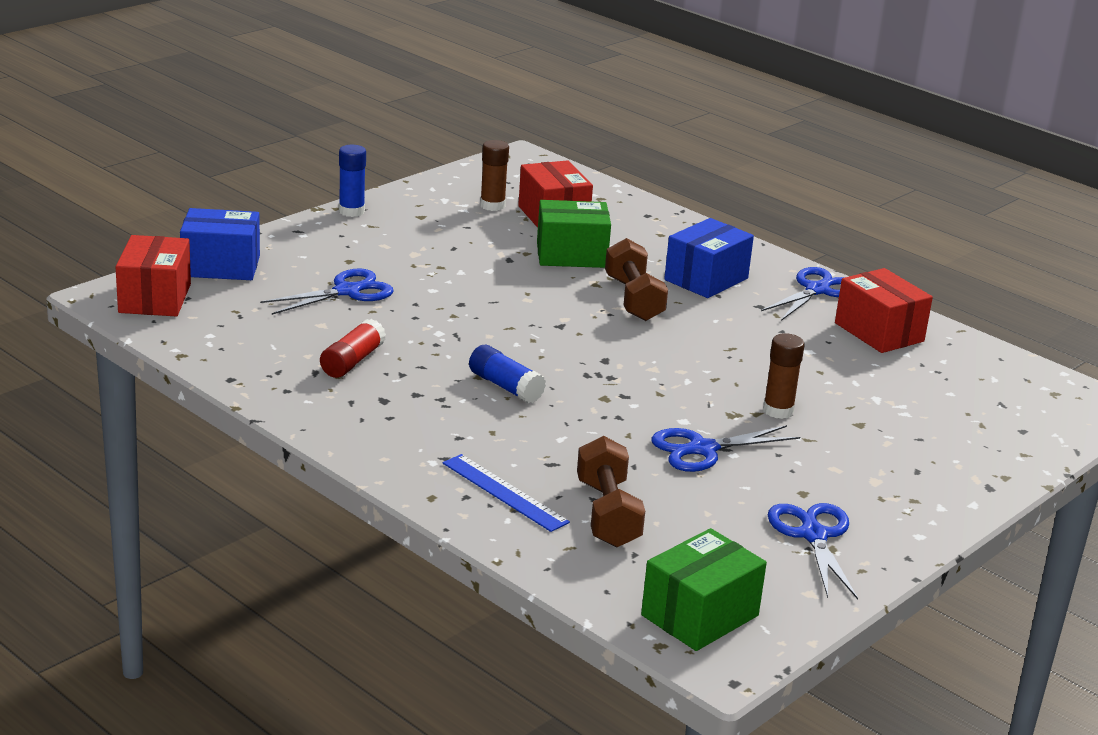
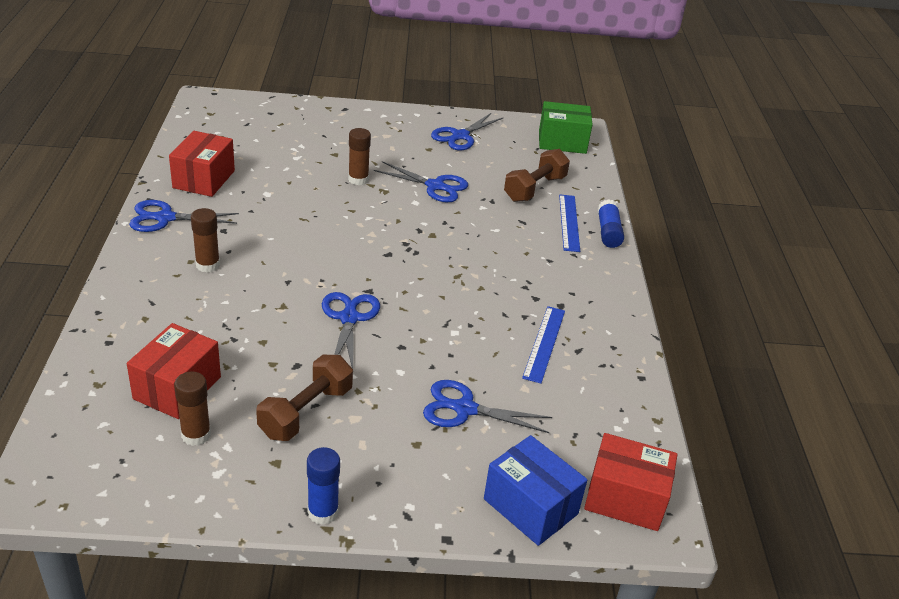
camera: 135 degrees left, 10 degrees up
(155, 298) = (625, 498): red box -> red box turned 60 degrees clockwise
(352, 361) = (544, 343): red glue stick -> blue ruler
(505, 387) = (476, 272): blue glue stick -> blue glue stick (608, 232)
(534, 300) = (349, 318): none -> blue scissors
(571, 255) = (246, 340): green box -> none
(633, 299) = (285, 280): brown dumbbell -> brown dumbbell (306, 412)
(706, 279) = (208, 265): blue box -> brown glue stick

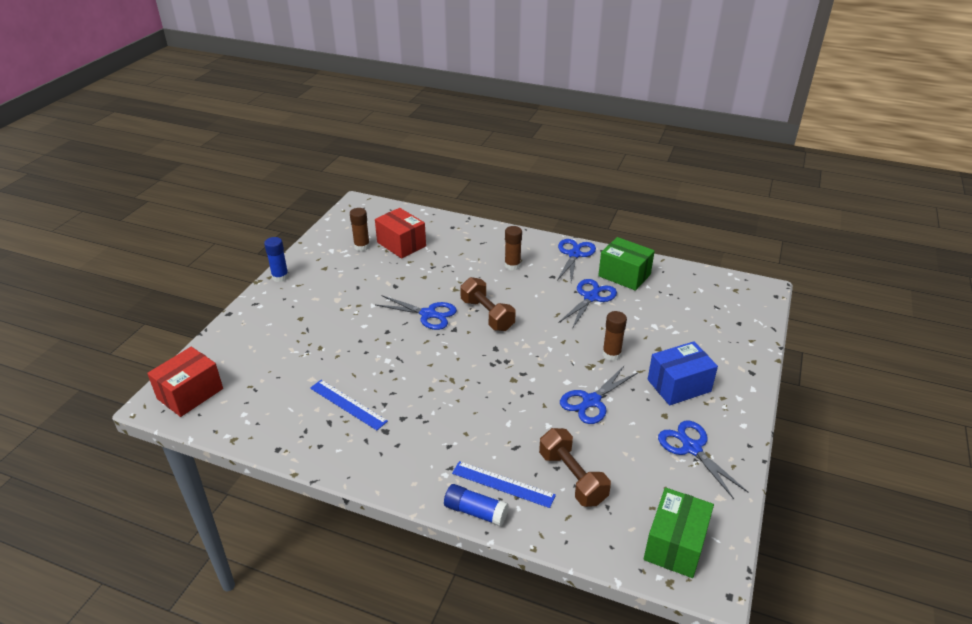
camera: 115 degrees right, 0 degrees up
(204, 179) = (624, 275): red box -> green box
(306, 412) = (354, 283): brown dumbbell -> brown dumbbell (487, 315)
(465, 409) = (312, 345): blue scissors -> blue scissors (591, 297)
(530, 506) = (220, 350): blue box -> blue box (679, 385)

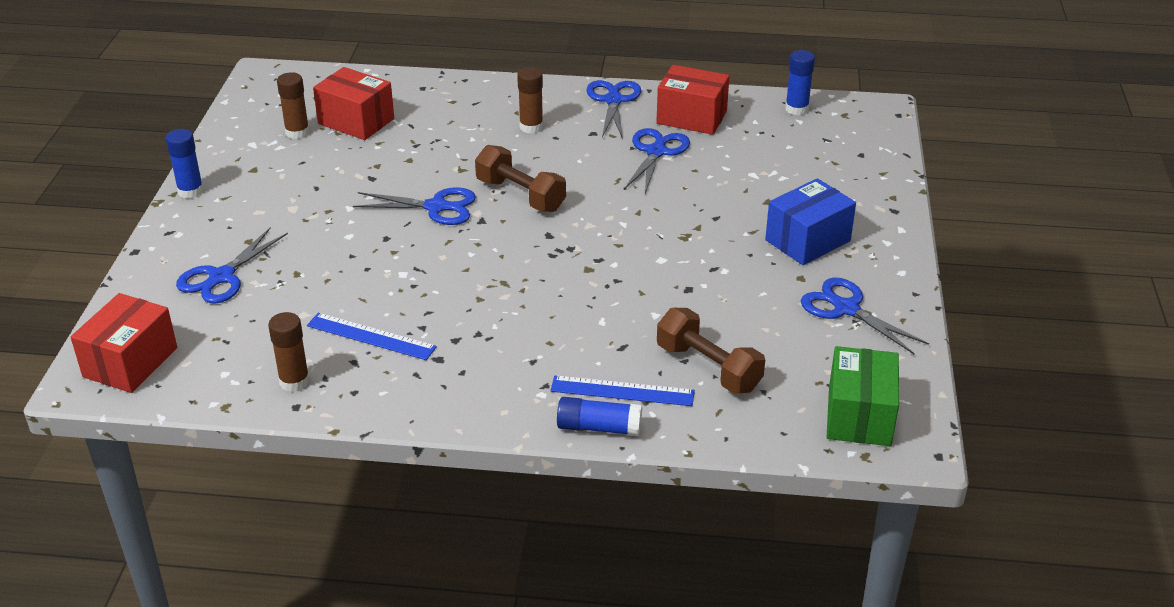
camera: 15 degrees left, 0 degrees up
(591, 401) = (701, 277): blue scissors -> blue scissors (221, 277)
(611, 354) = (708, 217): brown glue stick -> brown glue stick (294, 381)
(624, 275) = (691, 117): green box -> red box
(701, 280) = (796, 109): none -> blue glue stick

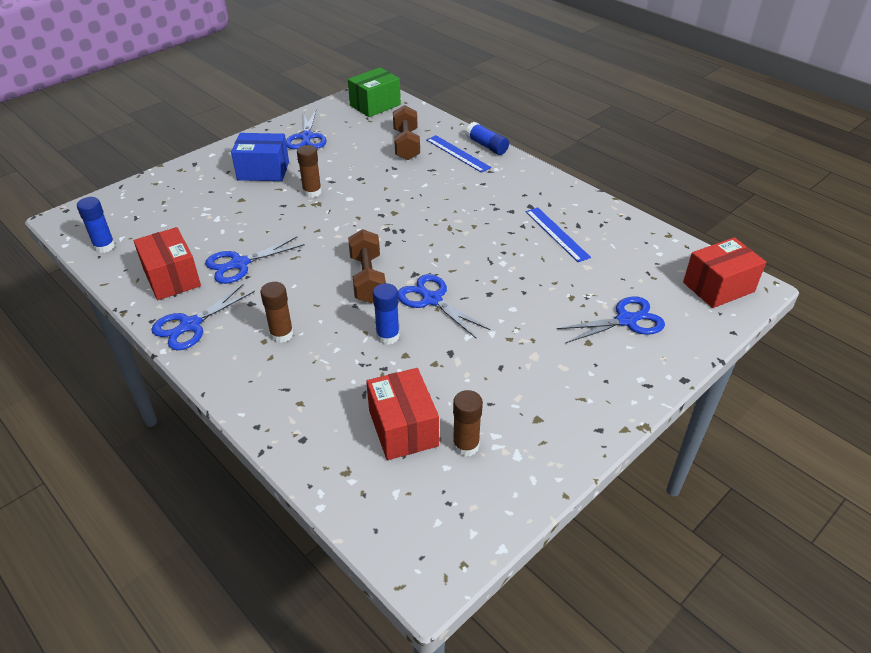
camera: 140 degrees left, 5 degrees up
(190, 191) = (608, 423): blue glue stick -> blue glue stick (388, 336)
(294, 381) = (620, 230): brown glue stick -> brown glue stick (312, 192)

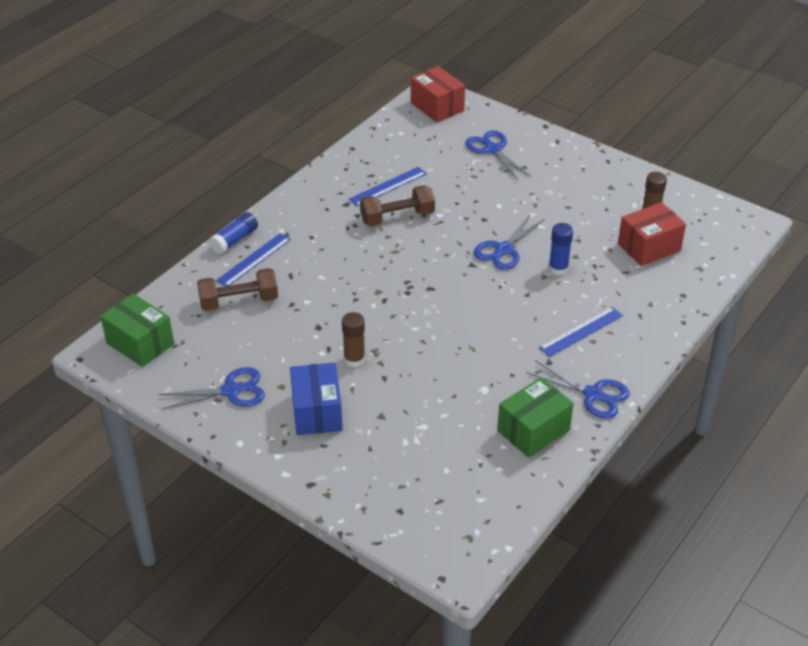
camera: 100 degrees left, 0 degrees up
(104, 246) = (500, 508): blue glue stick -> none
(172, 278) = (533, 430): red box -> green box
(240, 264) = (495, 385): blue scissors -> none
(281, 334) = (581, 331): brown glue stick -> blue ruler
(367, 279) = (488, 292): brown dumbbell -> brown dumbbell (397, 217)

